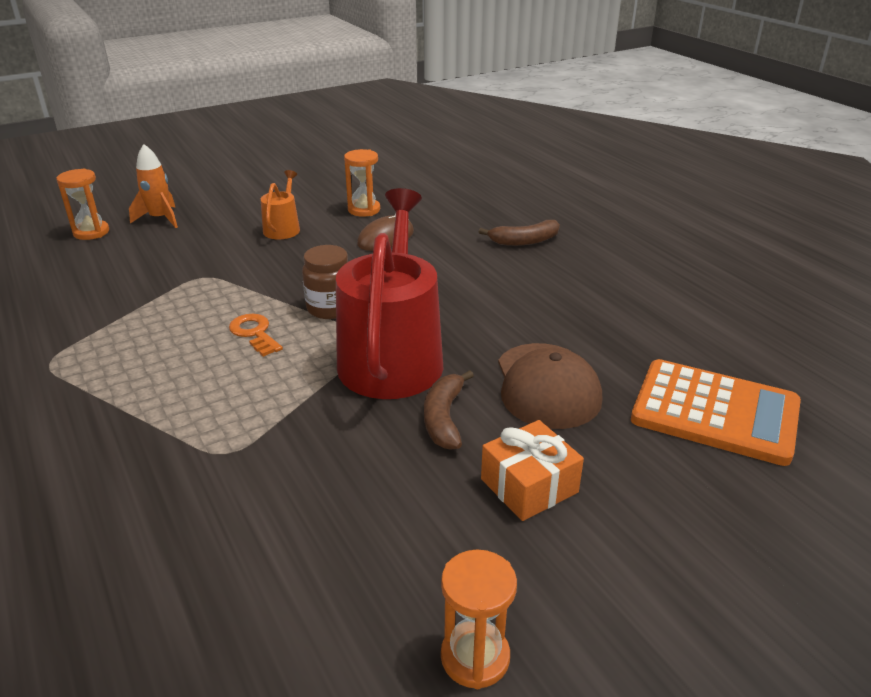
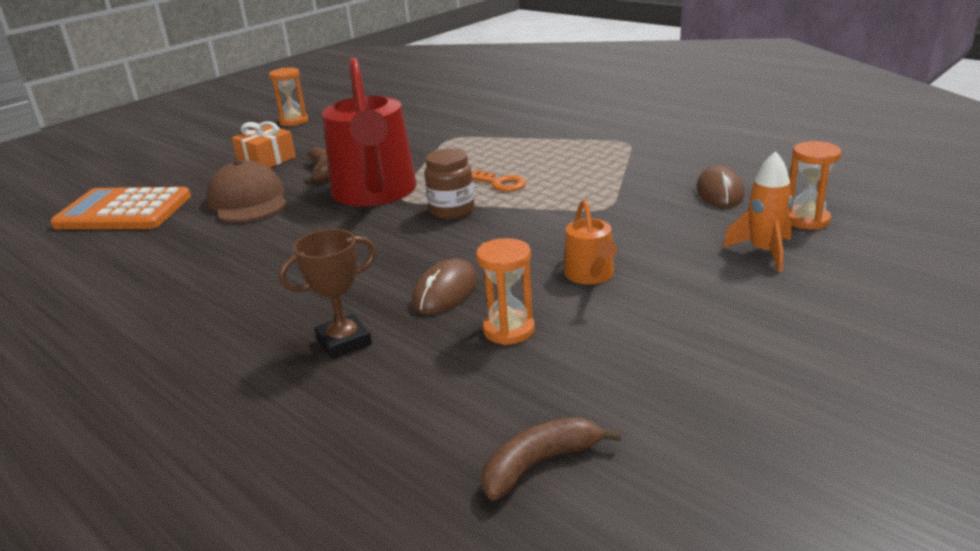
camera: 165 degrees right, 5 degrees down
(94, 270) = (720, 191): none -> brown mouse
(464, 222) = (344, 342): none -> brown trophy
(524, 241) = (253, 328): brown banana -> brown banana (540, 464)

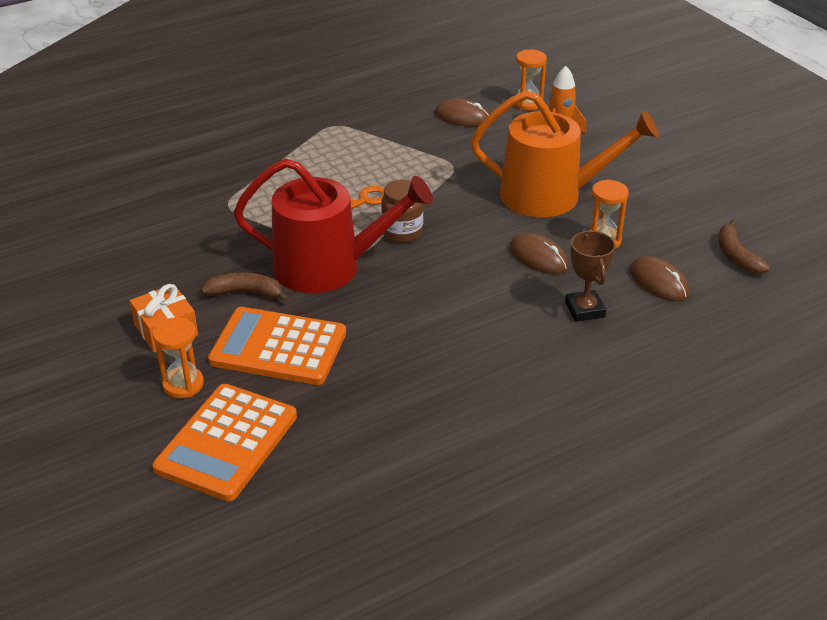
camera: 75 degrees left, 10 degrees up
(248, 201) = (278, 347): brown cap -> orange calculator
(293, 121) = (43, 302): orange hourglass -> orange hourglass (183, 384)
(429, 392) = (659, 282): none -> brown mouse
(591, 275) = (551, 195): orange watering can -> orange watering can, size x2.19

